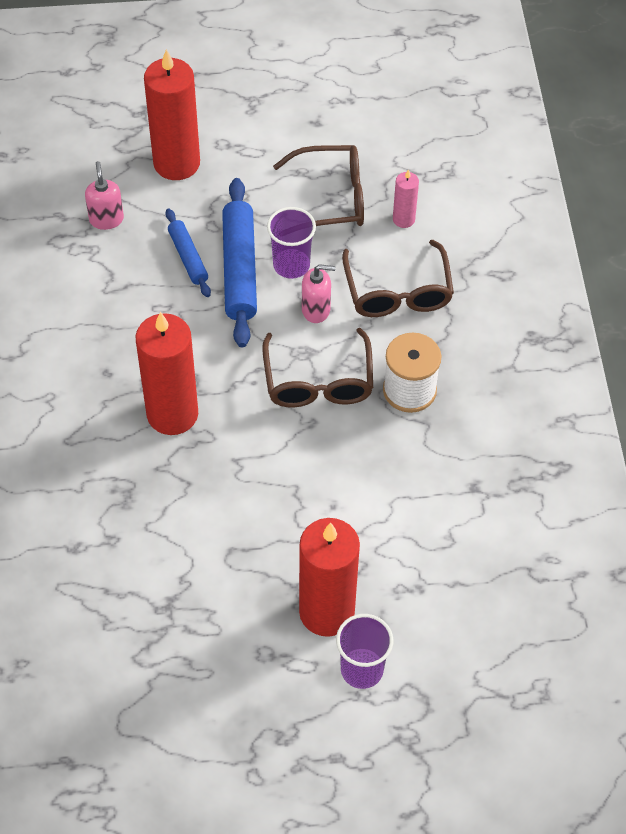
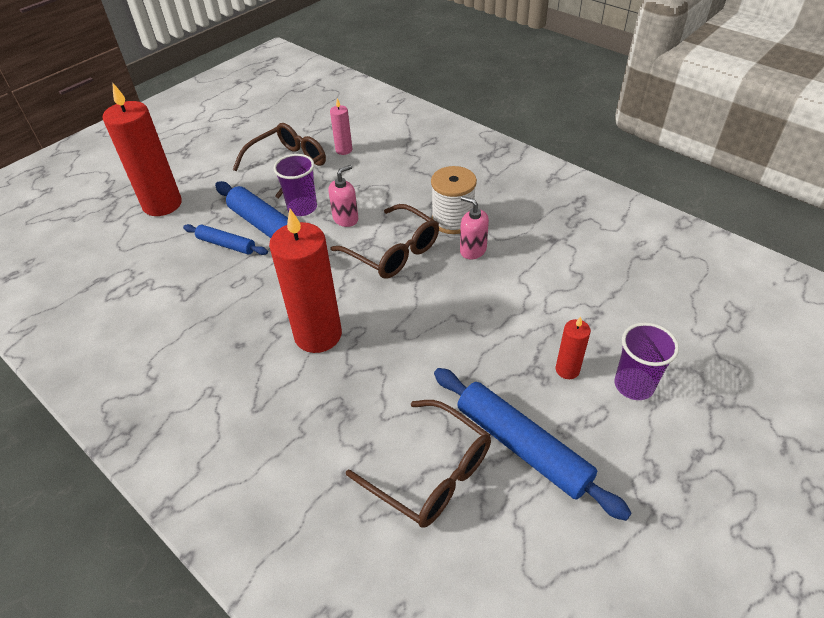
camera: 40 degrees left, 10 degrees down
(106, 219) = (141, 260): pink soap dispenser -> pink soap dispenser (473, 250)
(219, 636) = (522, 446): none -> blue rolling pin
(327, 612) = (567, 370): red candle -> red candle, size x0.47
(398, 292) = (384, 181): brown glasses -> brown glasses (431, 473)

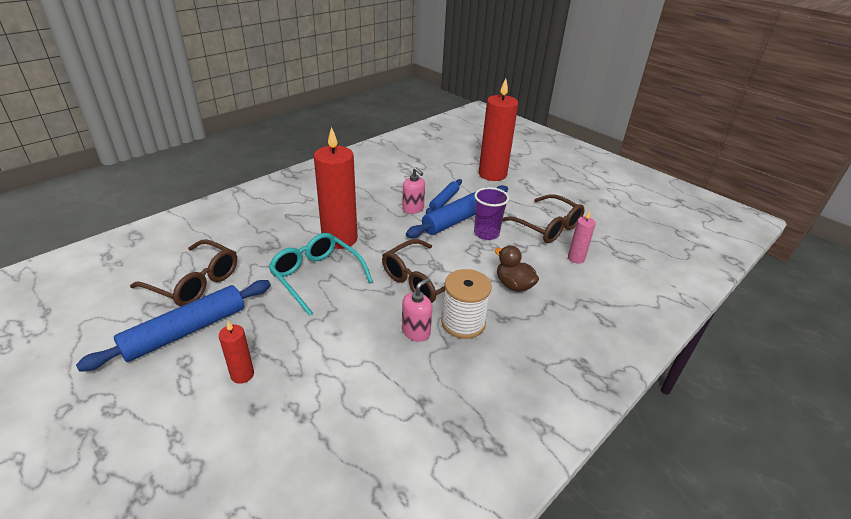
camera: 90 degrees right, 10 degrees down
(345, 219) = (470, 256): pink soap dispenser -> pink soap dispenser (413, 209)
(392, 189) = (513, 285): none -> brown duck
(399, 343) = (316, 276): none -> turquoise glasses
(431, 473) = (195, 282): brown glasses -> brown glasses turned 105 degrees counterclockwise
(634, 385) = (200, 423): purple cup -> none

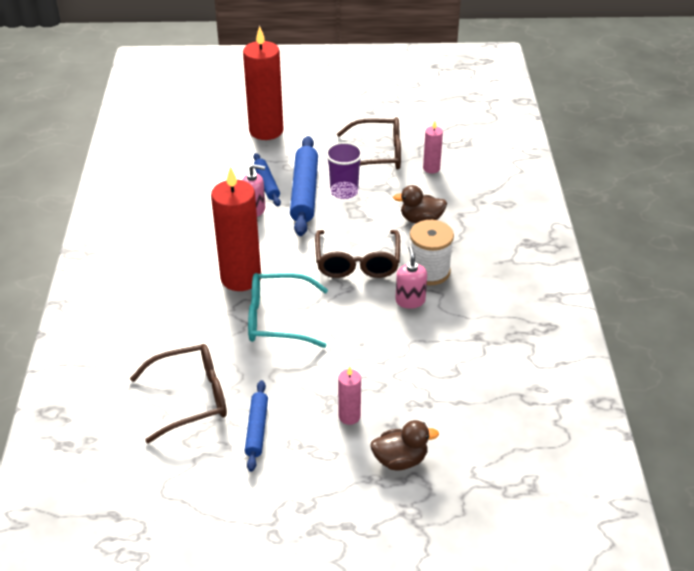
camera: 45 degrees left, 5 degrees up
(186, 331) = (257, 429): blue rolling pin -> blue rolling pin, size x0.57
(212, 441) = (400, 460): none -> brown duck
(242, 375) = (349, 416): red candle -> pink candle

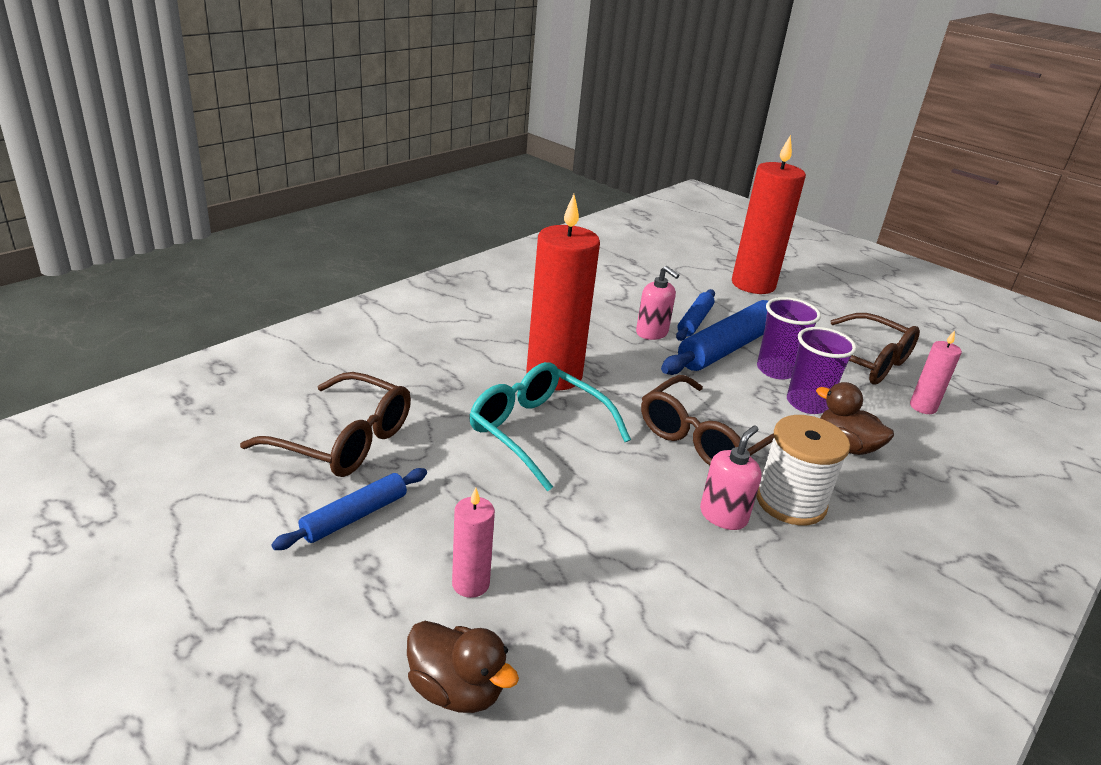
camera: 40 degrees right, 10 degrees down
(380, 204) = (807, 403): none -> purple cup

